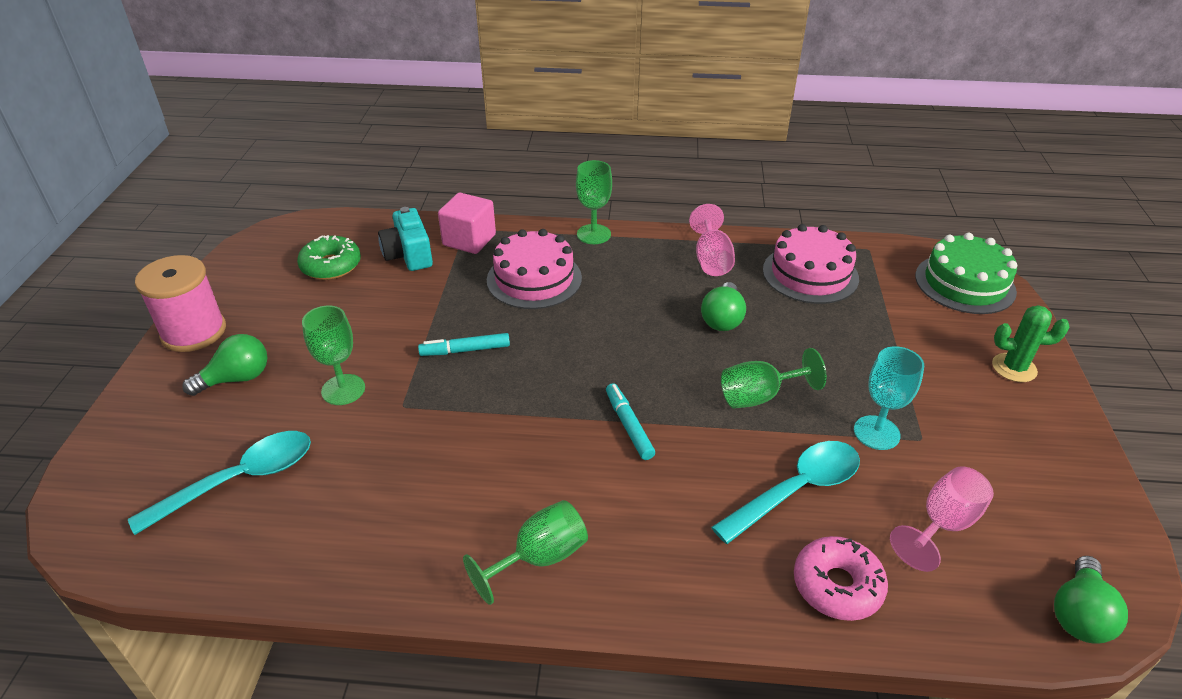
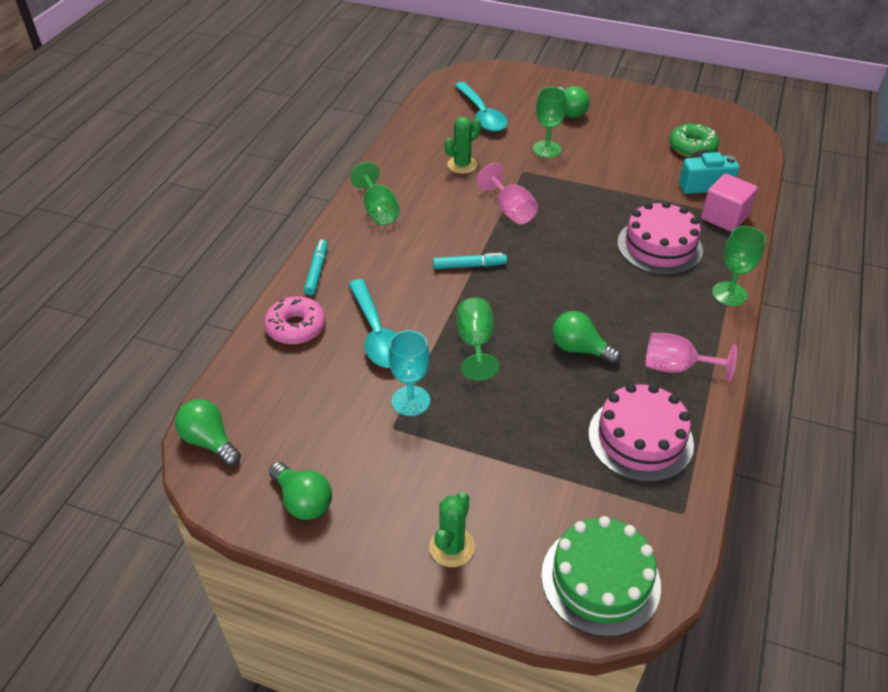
camera: 105 degrees right, 5 degrees up
(194, 332) = (621, 95): pink spool -> none
(395, 477) = (462, 165): none -> green cactus
(466, 350) = (573, 201): turquoise marker -> turquoise marker (316, 271)
(942, 524) = (311, 401): pink goblet -> pink goblet (510, 210)
(1068, 489) = (303, 501): none -> green light bulb

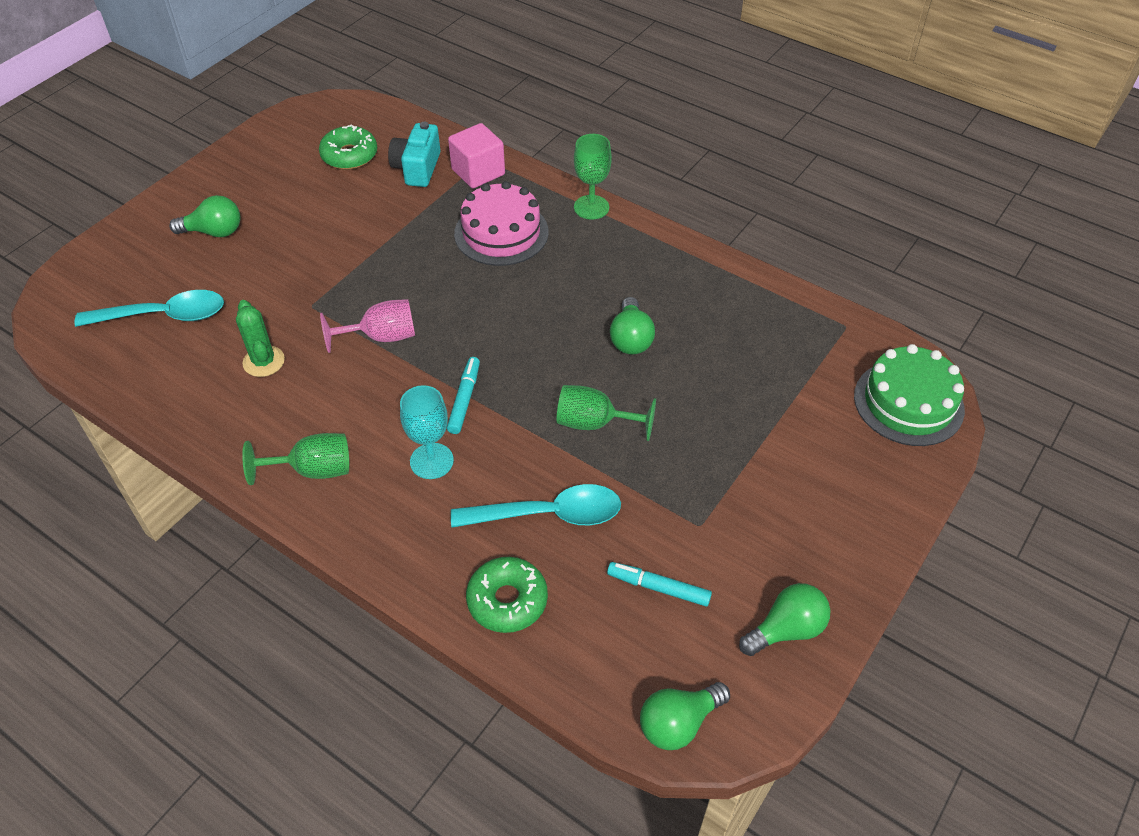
camera: 75 degrees left, 5 degrees up
(296, 327) = (507, 600): pink donut -> green donut
(316, 271) = (407, 561): turquoise marker -> turquoise marker (659, 588)
(410, 401) = (665, 501): turquoise goblet -> turquoise goblet (431, 461)
(452, 547) = (862, 505): green cactus -> none
(547, 149) = (279, 273): green goblet -> none
(579, 349) = (630, 339): green light bulb -> green light bulb turned 45 degrees counterclockwise
(640, 438) = (758, 328): pink cake -> none
(676, 367) = (676, 276): pink goblet -> none

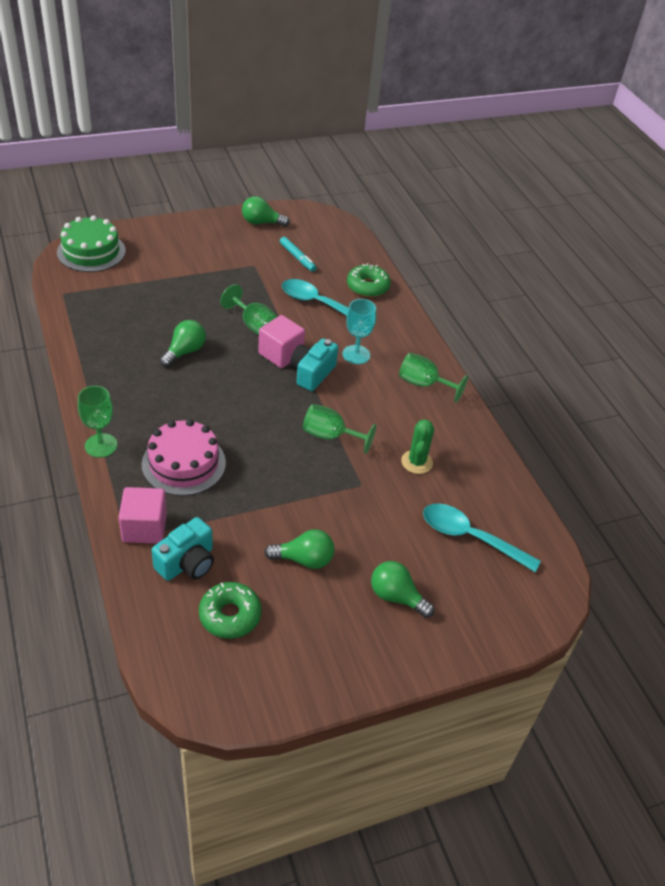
camera: 150 degrees left, 5 degrees down
(381, 337) = (330, 436): pink goblet -> green goblet
(464, 400) = (312, 373): turquoise marker -> turquoise camera
(524, 403) = (280, 354): none -> pink cube
(678, 723) = (335, 224): green light bulb -> green light bulb (304, 559)

